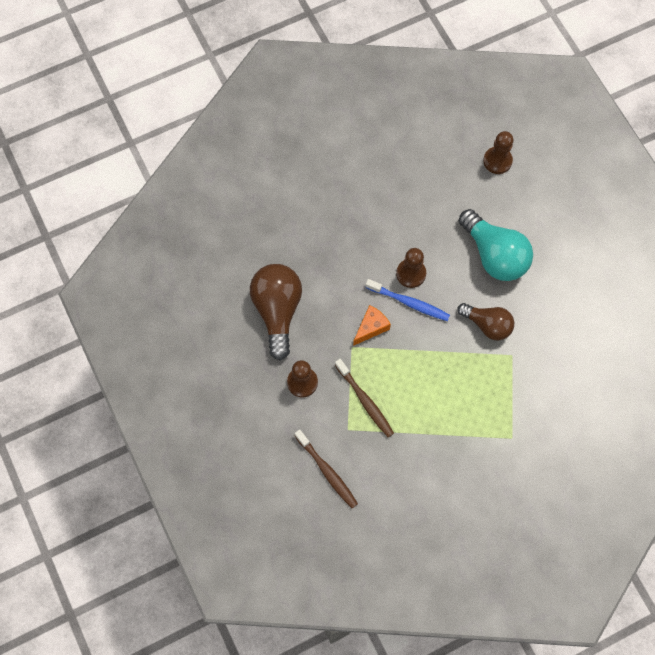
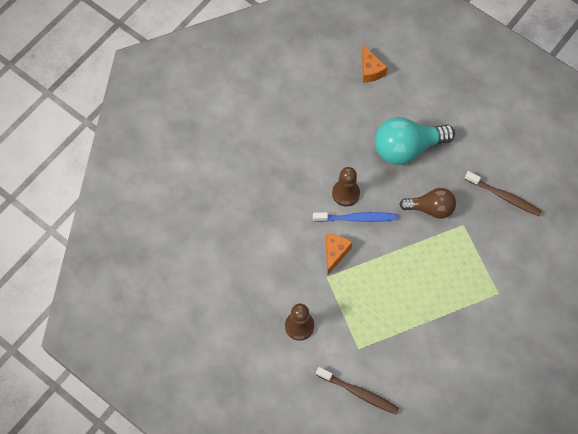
camera: 25 degrees left, 5 degrees down
(277, 311) = (247, 274): brown light bulb -> none
(365, 401) = (361, 318): brown toothbrush -> brown toothbrush (504, 197)
(494, 255) = (407, 148): turquoise light bulb -> turquoise light bulb turned 135 degrees clockwise
(497, 161) = (370, 70): brown pawn -> orange cheese

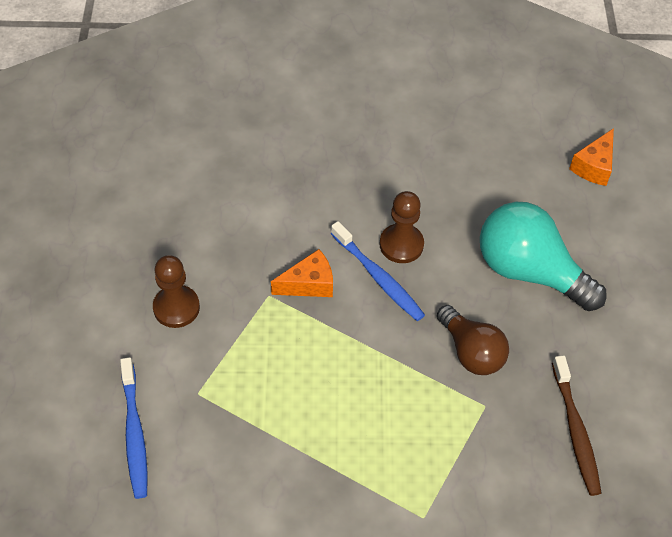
camera: 50 degrees right, 10 degrees down
(359, 393) = (134, 433): brown toothbrush -> blue toothbrush

